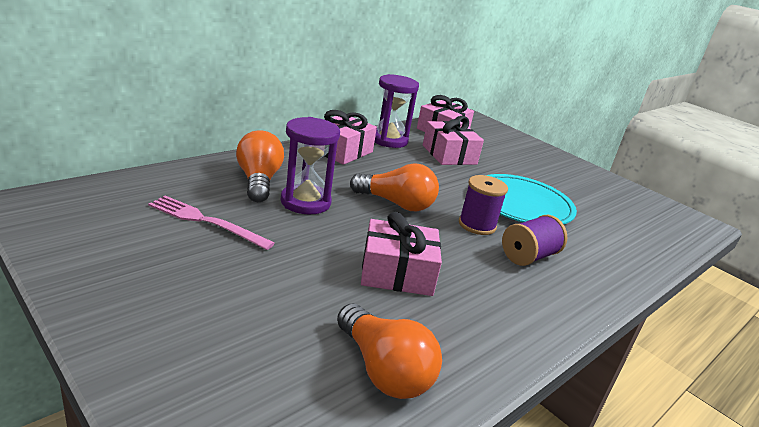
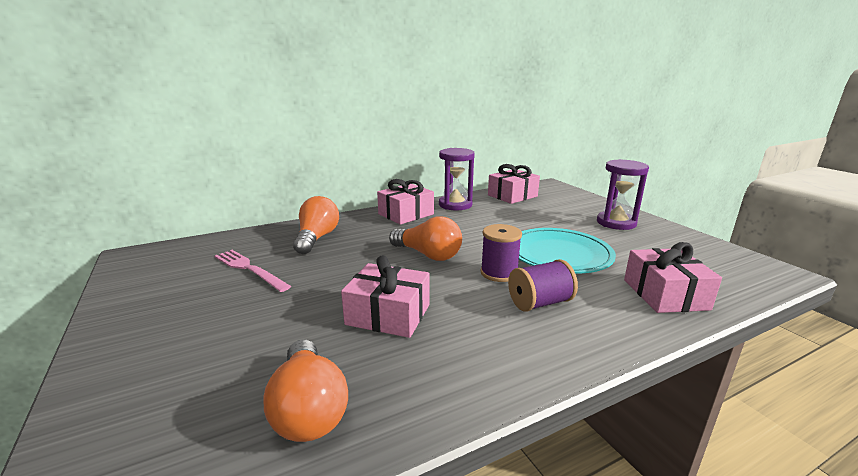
camera: 20 degrees right, 5 degrees down
(305, 202) = (345, 254): purple hourglass -> purple hourglass (616, 223)
(449, 155) = (507, 214): pink gift -> pink gift (665, 294)

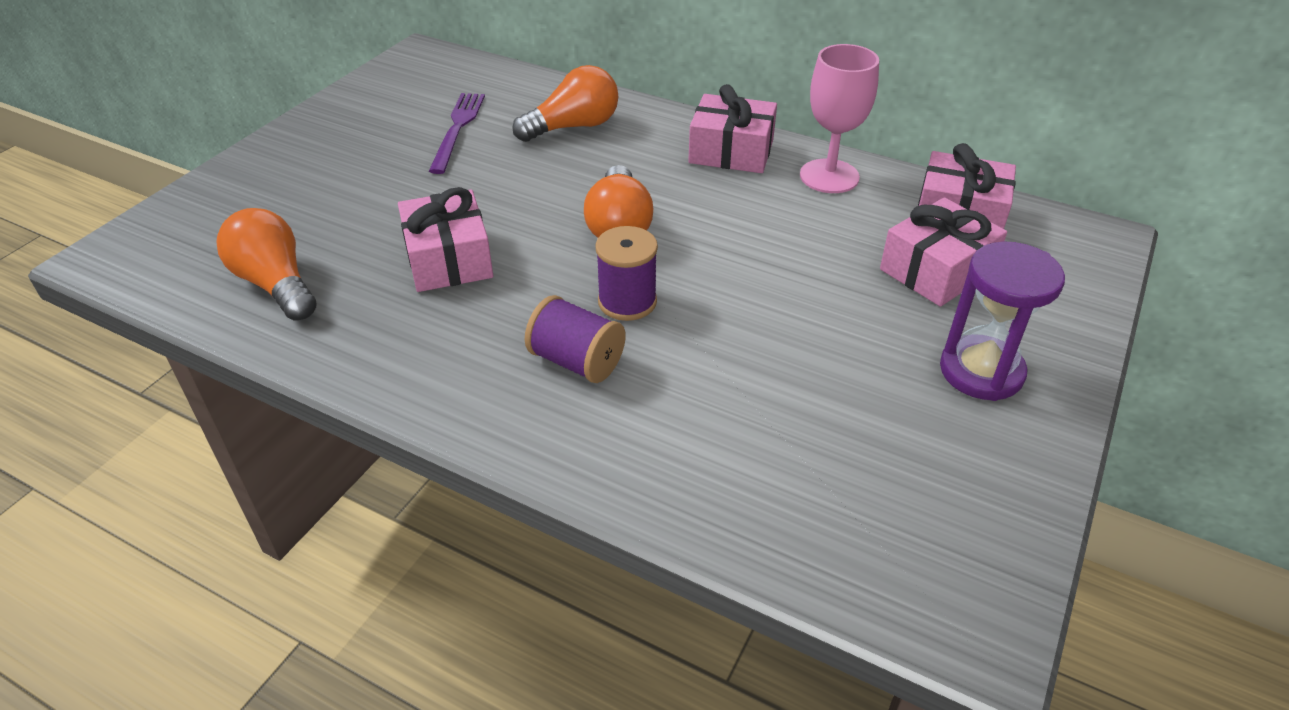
camera: 55 degrees right, 20 degrees up
(249, 269) = (457, 129): pink fork -> purple fork
(309, 409) = (276, 284): orange light bulb -> orange light bulb turned 105 degrees clockwise
(455, 205) = (829, 176): purple hourglass -> pink goblet
(559, 254) = (750, 339): turquoise plate -> none
(665, 294) = (719, 479): pink gift -> pink gift (936, 270)

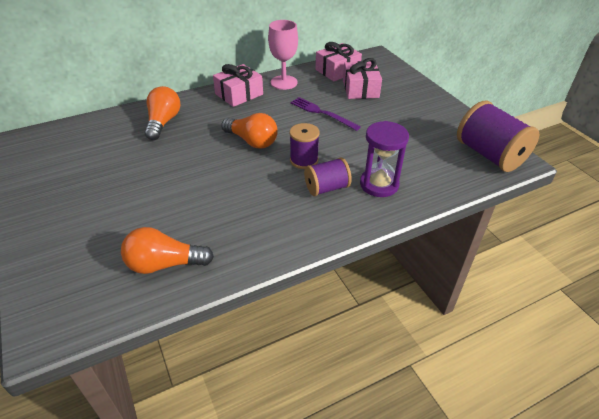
camera: 55 degrees left, 0 degrees up
(449, 259) = (217, 197): pink gift -> none
(457, 129) = (112, 155): purple fork -> purple fork (322, 113)
(939, 564) = (489, 155): none -> purple spool
(981, 371) = (416, 106): purple hourglass -> purple hourglass (379, 184)

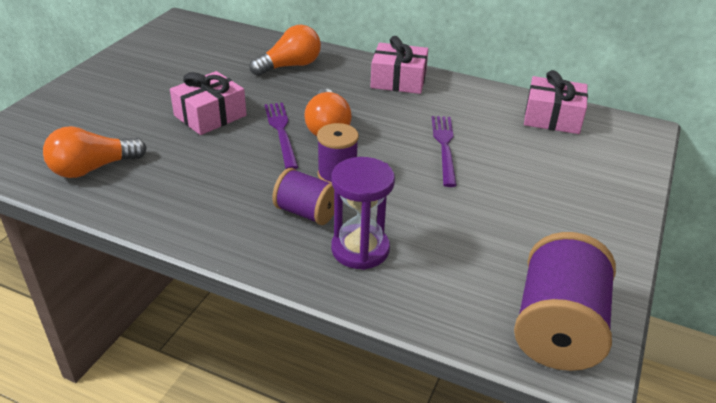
camera: 50 degrees right, 5 degrees down
(164, 264) = (93, 168): orange light bulb -> orange light bulb turned 75 degrees counterclockwise
(234, 160) = (281, 132): none -> purple fork
(284, 82) = (465, 95): pink goblet -> none
(360, 89) = (540, 151): pink gift -> pink gift (210, 115)

